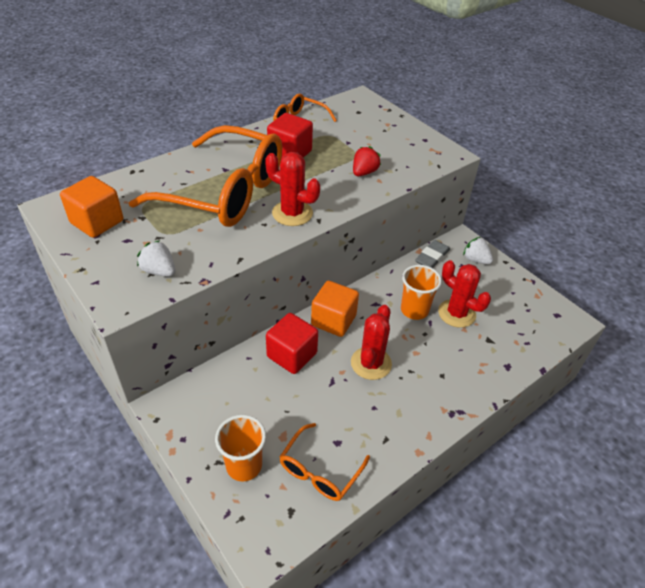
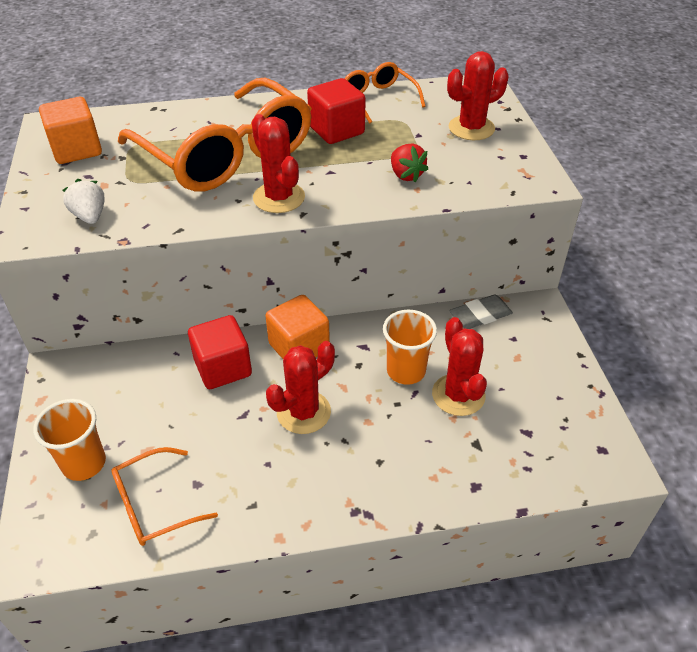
camera: 30 degrees right, 0 degrees up
(364, 172) = (406, 175): red strawberry -> red strawberry turned 90 degrees clockwise
(378, 129) = (471, 128): none -> red cactus
(476, 260) = (538, 338): white strawberry -> none

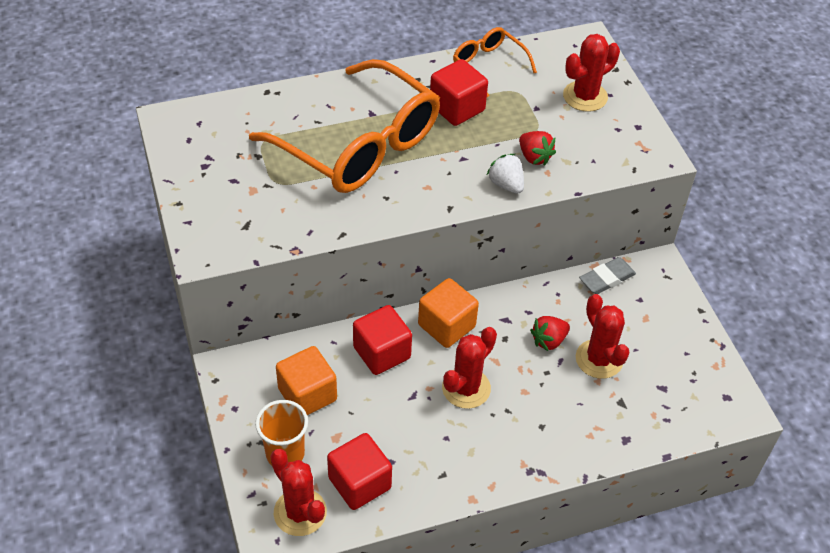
camera: 10 degrees left, 5 degrees up
(76, 150) = (210, 150): orange cube -> orange cube (307, 394)
(90, 216) = (254, 226): white strawberry -> white strawberry (506, 184)
(155, 505) = (359, 483): orange glasses -> red cube
(279, 198) = (423, 192): red cactus -> red cactus (300, 512)
(406, 371) = (549, 340): orange cup -> red strawberry

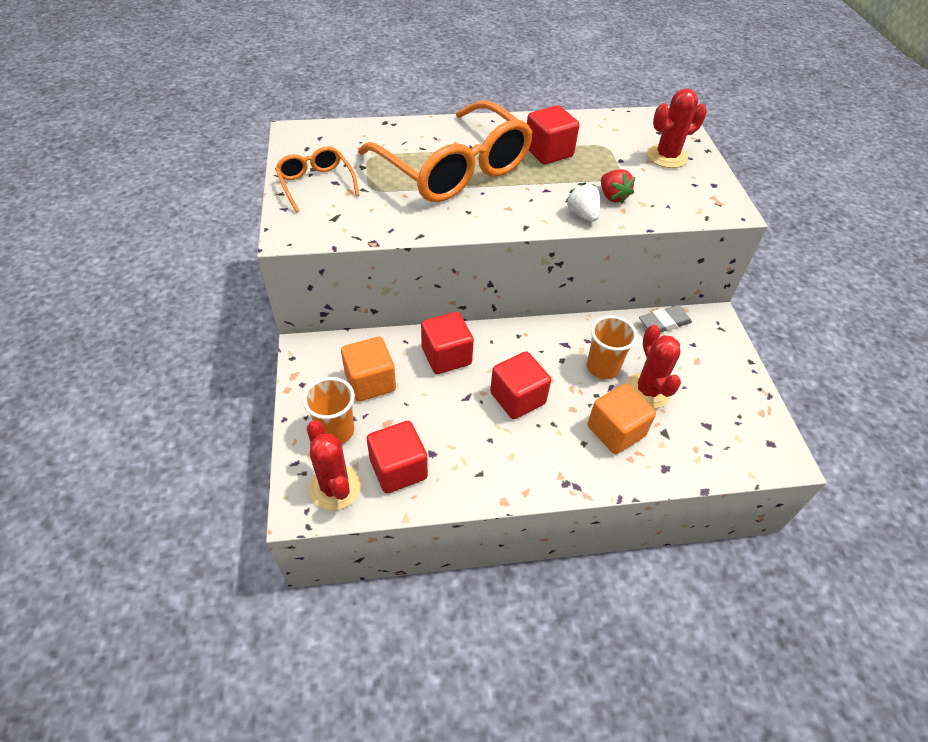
camera: 10 degrees right, 0 degrees up
(446, 326) = (510, 342): orange cube -> orange cube (615, 431)
(466, 388) = (517, 398): red cactus -> red cube
(489, 65) = (583, 125): orange glasses -> orange glasses (316, 184)
(549, 340) = (602, 367): red strawberry -> orange cup

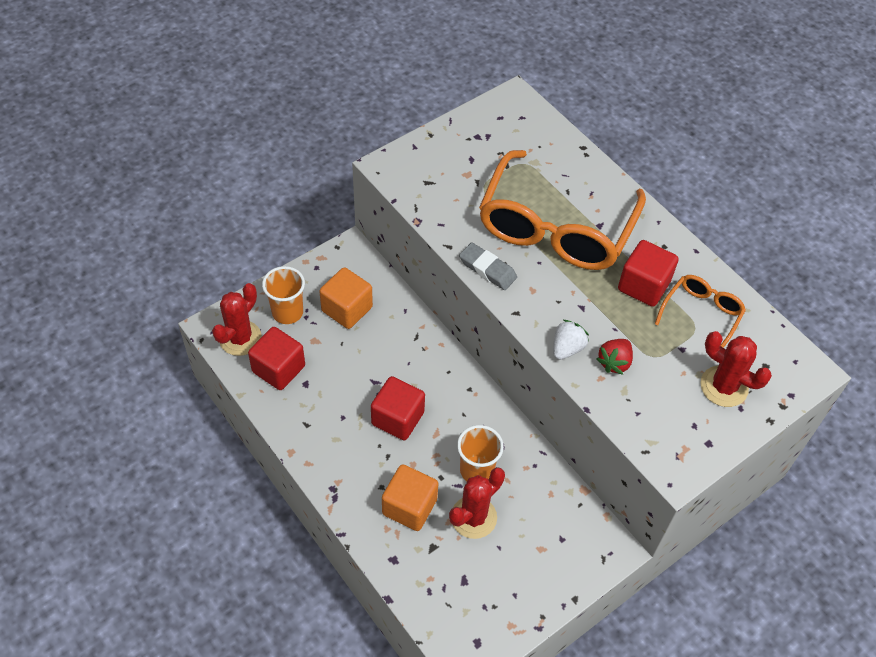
camera: 60 degrees right, 5 degrees up
(316, 184) = (458, 149): orange glasses -> orange glasses (701, 315)
(446, 356) = (408, 347): red cube -> none
(664, 323) = (573, 503): grey eraser -> grey eraser (487, 269)

